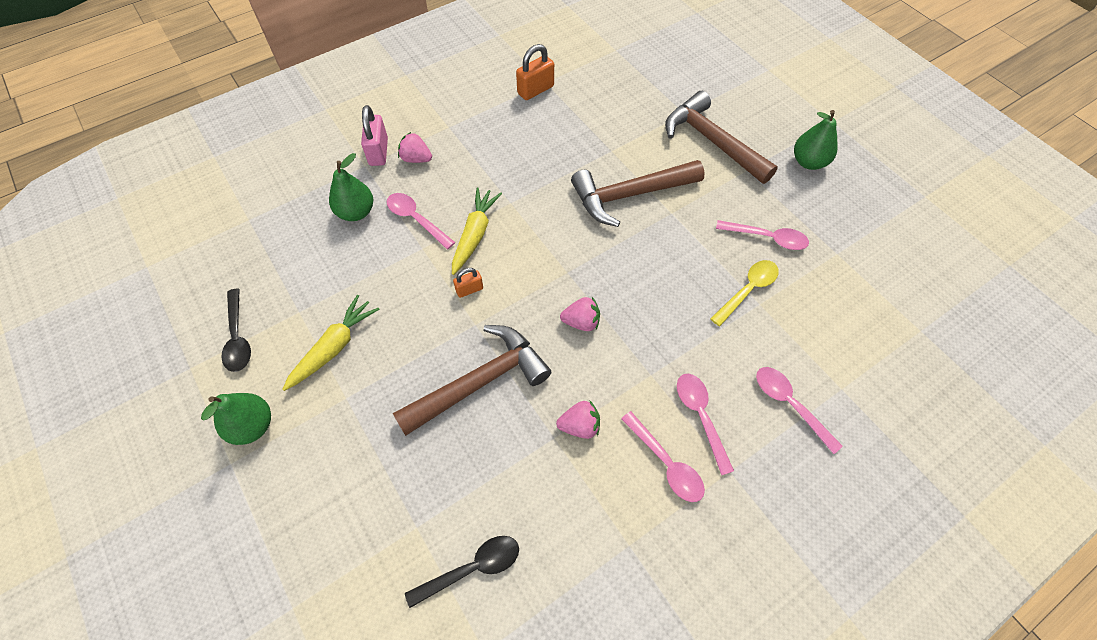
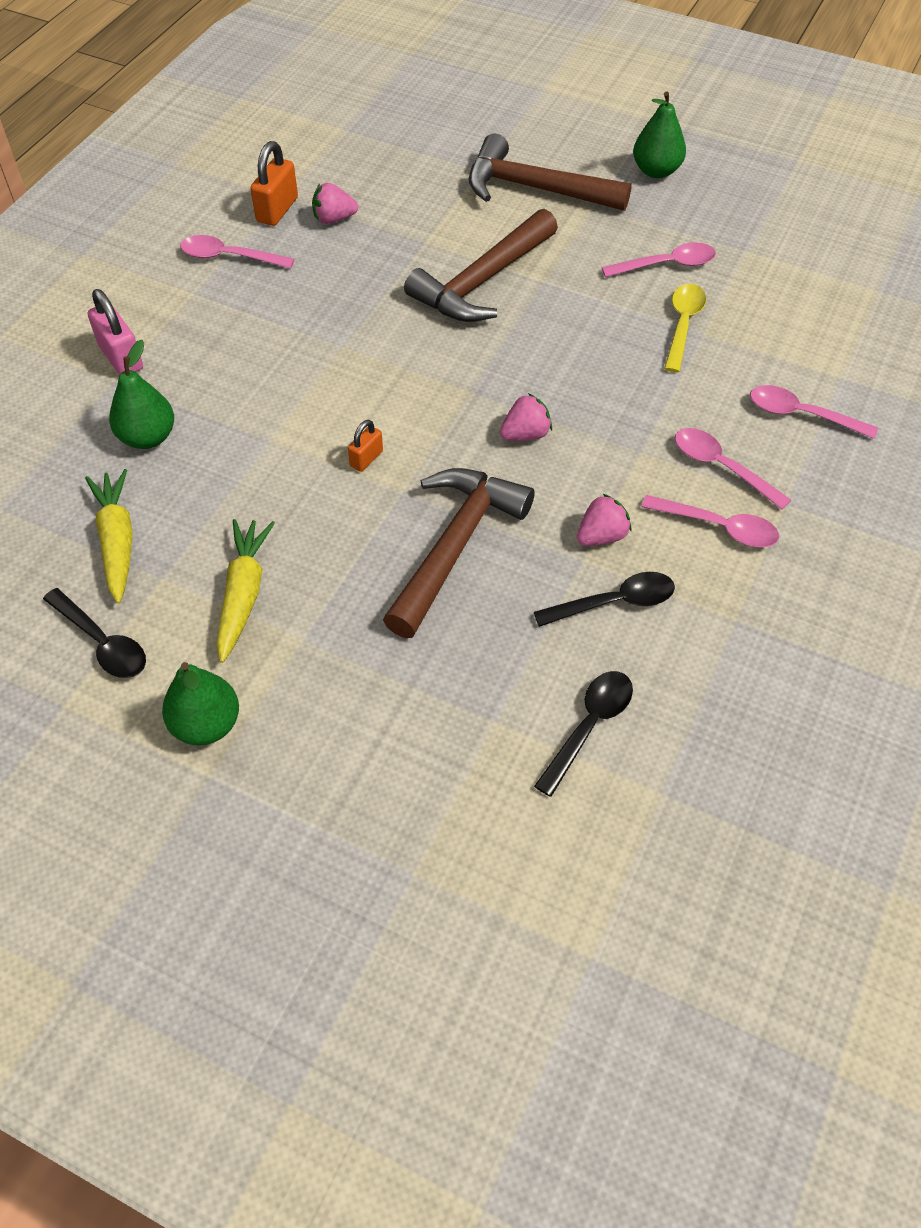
camera: 30 degrees left, 5 degrees down
(416, 159) = (180, 345): pink strawberry -> pink strawberry (334, 219)
(416, 219) = (236, 412): pink spoon -> pink spoon (229, 257)
(475, 235) = (326, 398): yellow carrot -> yellow carrot (117, 541)
(553, 482) = (614, 602): none -> black spoon

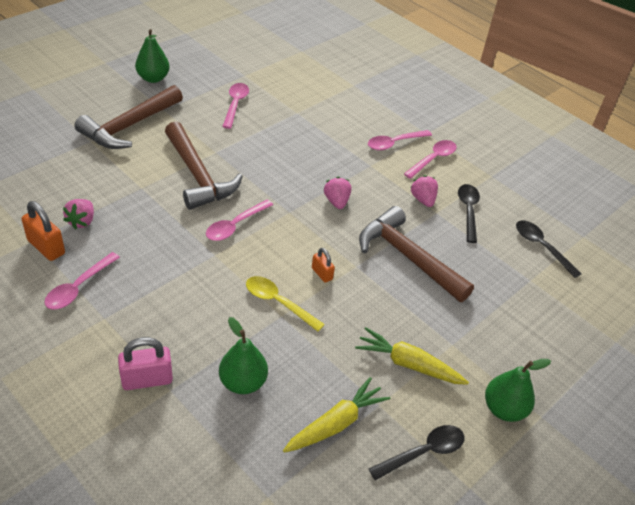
camera: 75 degrees left, 10 degrees down
(117, 541) = (336, 423): yellow carrot -> yellow carrot turned 135 degrees clockwise
(682, 325) = (286, 117): yellow spoon -> yellow spoon (278, 303)
(801, 415) = (372, 106): pink spoon -> pink spoon (235, 225)

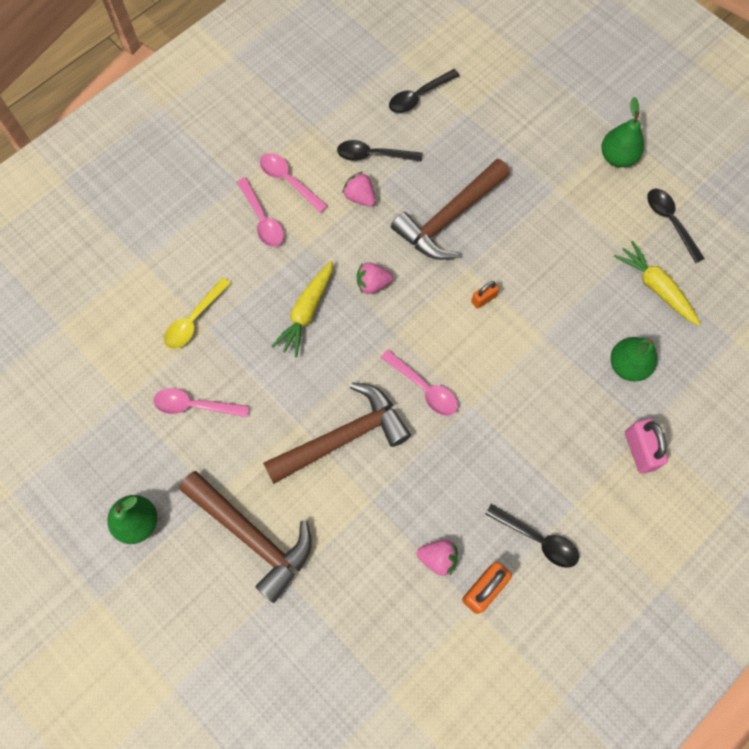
camera: 85 degrees left, 25 degrees up
(78, 287) = (537, 539): pink spoon -> black spoon
(278, 303) = (528, 339): yellow spoon -> yellow spoon (194, 320)
(408, 364) = (583, 227): yellow carrot -> yellow carrot (306, 312)
(423, 200) = (360, 197): pink strawberry -> pink strawberry turned 60 degrees clockwise

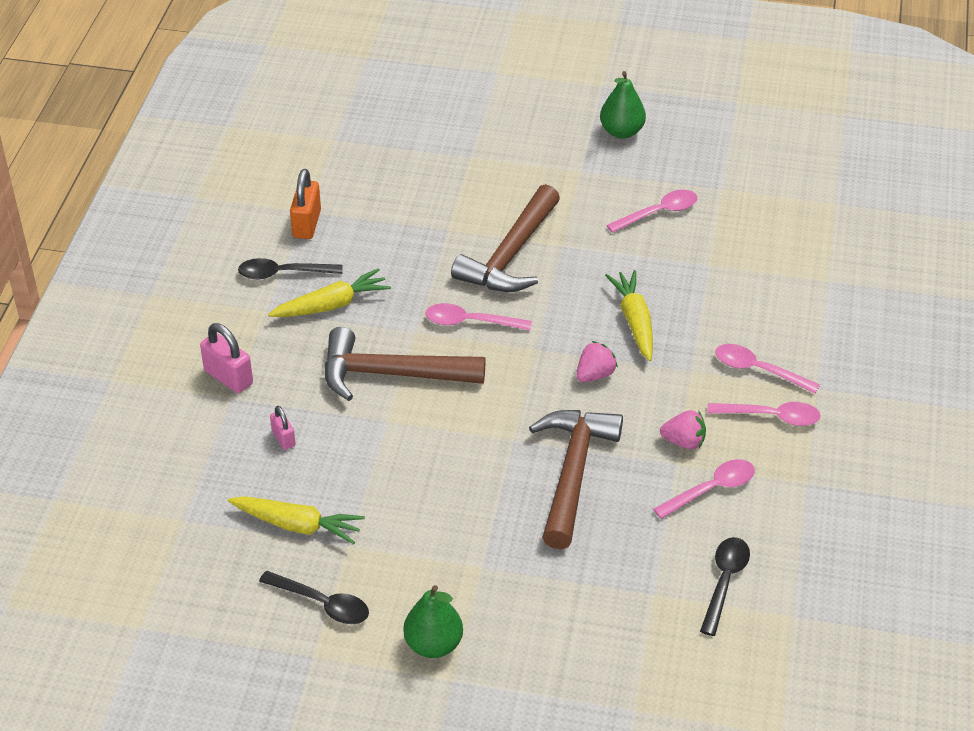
camera: 145 degrees right, 25 degrees down
(194, 320) = (728, 265): yellow spoon -> none
(252, 536) = (525, 166): brown hammer -> brown hammer (391, 374)
(373, 155) = (711, 489): black spoon -> pink spoon
(438, 558) = (360, 223): pink strawberry -> none
(483, 299) = (474, 419): orange padlock -> none
(518, 476) = (331, 305): none -> yellow carrot
(627, 365) = (283, 438): green pear -> pink padlock

